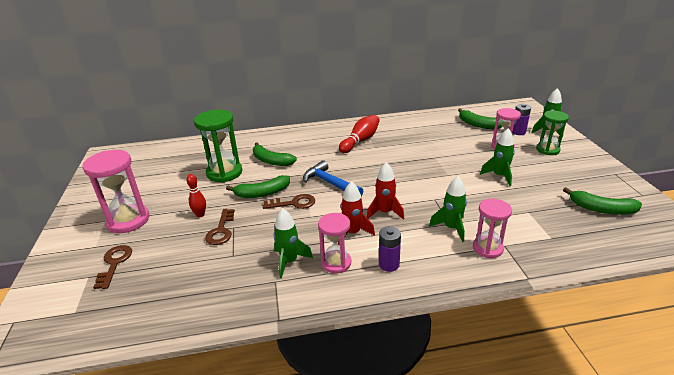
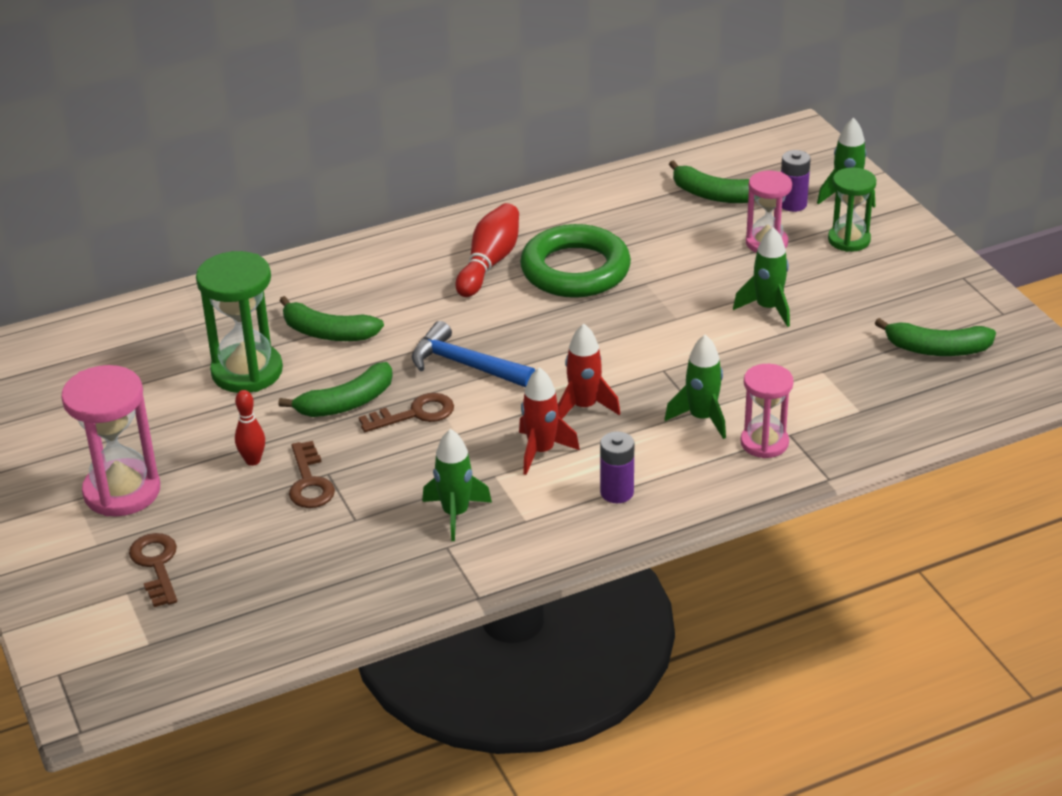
camera: 15 degrees left, 5 degrees up
(336, 263) = (532, 503): pink hourglass -> none
(401, 148) = (575, 270): none -> green ring

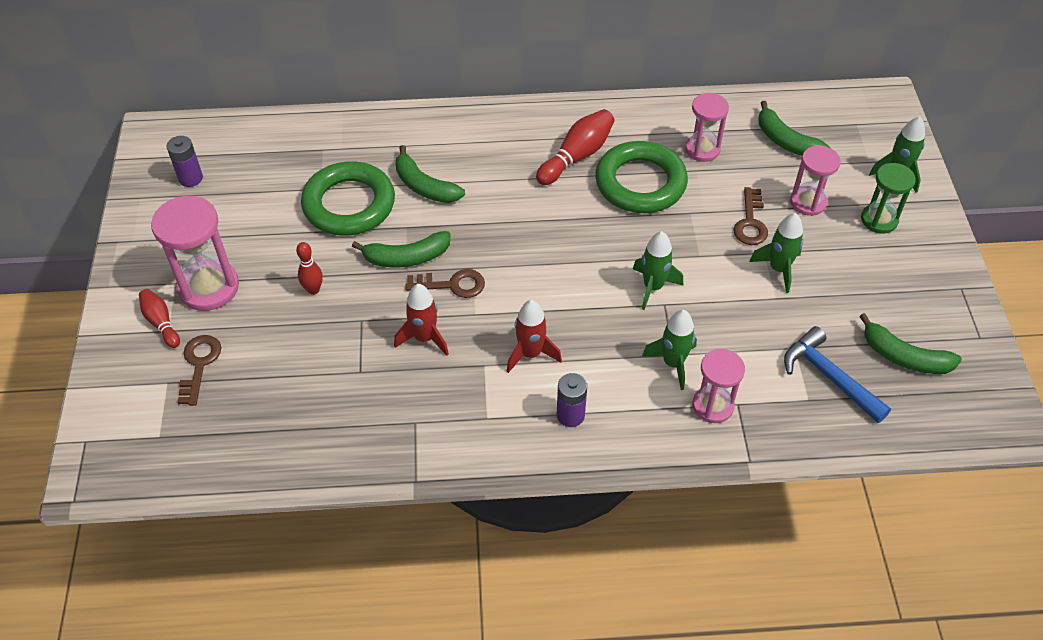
camera: 20 degrees right, 15 degrees up
(83, 540) = (161, 323): none -> red bowling pin
(247, 371) = (349, 204): green hourglass -> green ring
(309, 482) = (344, 324): brown key -> brown key (750, 222)
(455, 514) = (436, 393): green rocket -> green rocket (653, 287)
(465, 365) = (512, 249): blue hammer -> blue hammer (829, 376)
(584, 407) = (584, 321): red rocket -> red rocket (424, 338)
(626, 223) = (702, 149): none -> pink hourglass
(793, 204) = (848, 169): purple battery -> purple battery (190, 178)

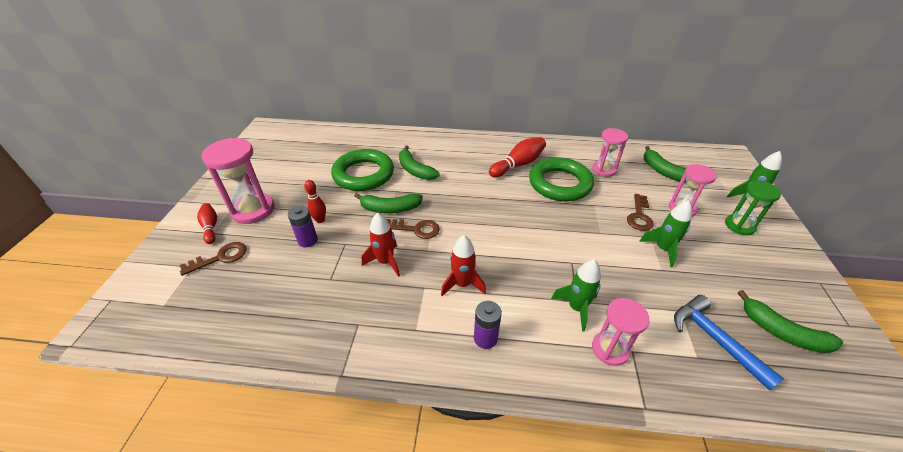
camera: 10 degrees right, 10 degrees down
(190, 178) = (274, 151): purple battery -> purple battery (308, 240)
(199, 365) = (220, 258): brown key -> brown key turned 45 degrees clockwise
(653, 287) = (564, 249): green rocket -> none

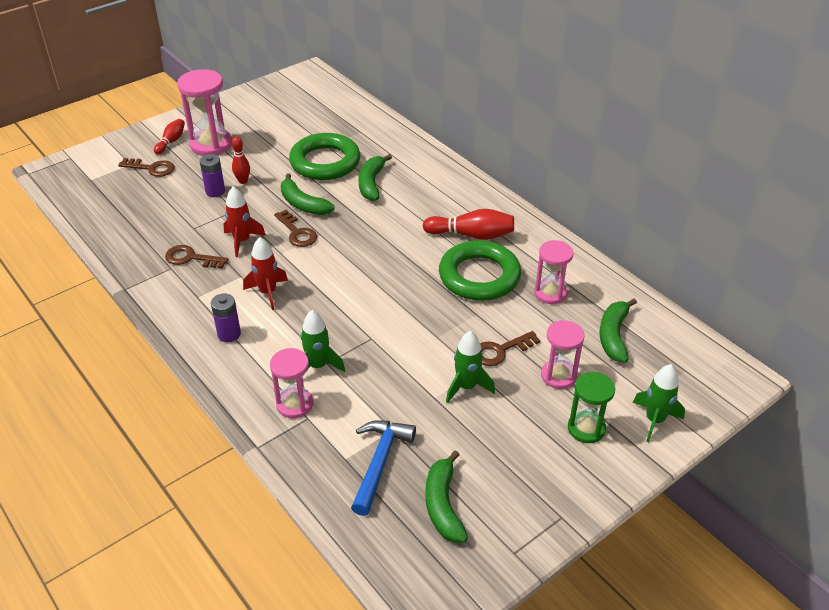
camera: 45 degrees right, 0 degrees up
(364, 303) = (191, 258): none -> brown key

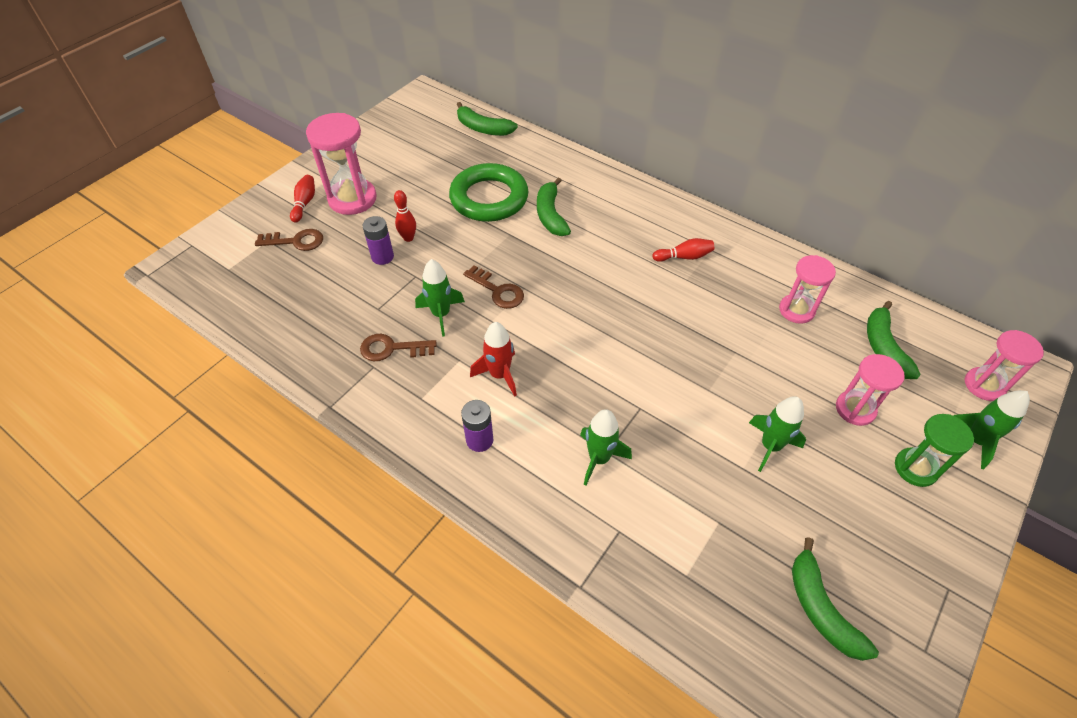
camera: 15 degrees left, 10 degrees up
(242, 241) = (441, 314): red rocket -> green rocket
(294, 404) = (596, 516): pink hourglass -> pink hourglass (984, 385)
(303, 204) = (488, 254): green banana -> green banana (483, 128)
(380, 462) = (726, 570): blue hammer -> none
(472, 235) = (684, 257): red bowling pin -> red bowling pin, size x0.61
(479, 276) = (716, 305): green ring -> none
(501, 351) = (782, 392): brown key -> none

